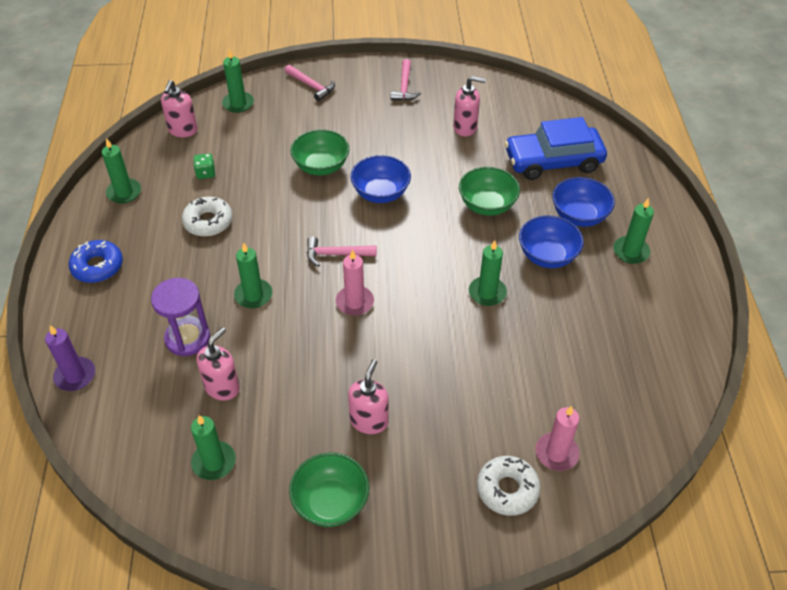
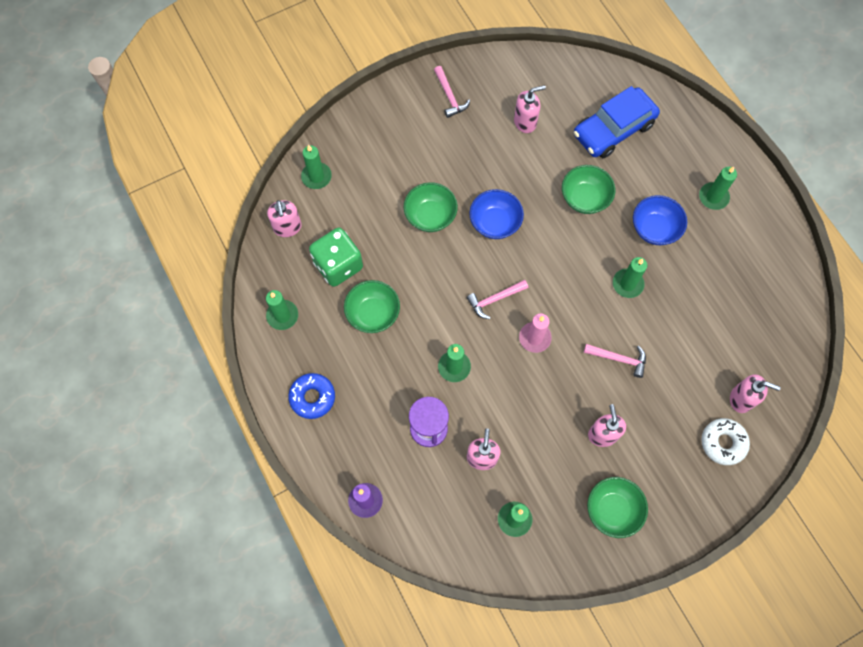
camera: 25 degrees left, 20 degrees up
(205, 173) = (338, 265): green dice -> green dice, size x2.28
(208, 222) = (373, 313): white donut -> green bowl
(311, 86) = (368, 129): pink hammer -> pink hammer (618, 359)
(556, 453) = (741, 399): pink candle -> pink soap dispenser
(579, 216) = (659, 178): blue bowl -> none

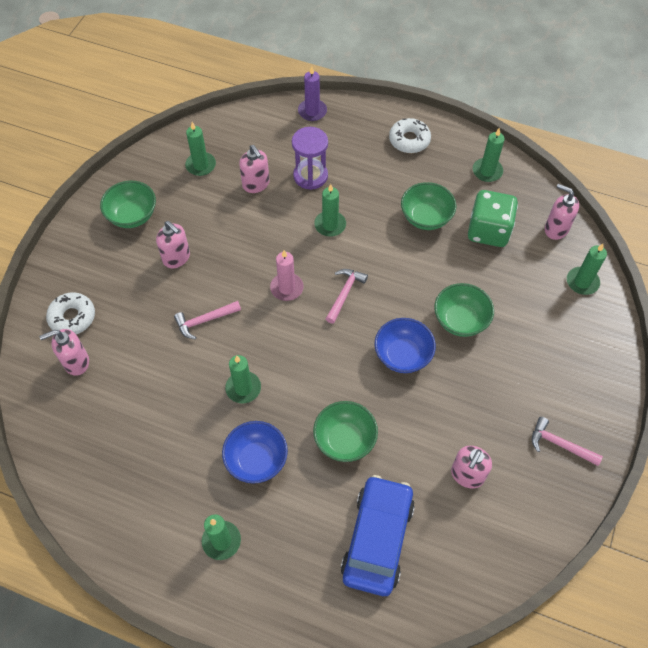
camera: 140 degrees right, 10 degrees down
(312, 397) = (409, 140): blue donut -> white donut

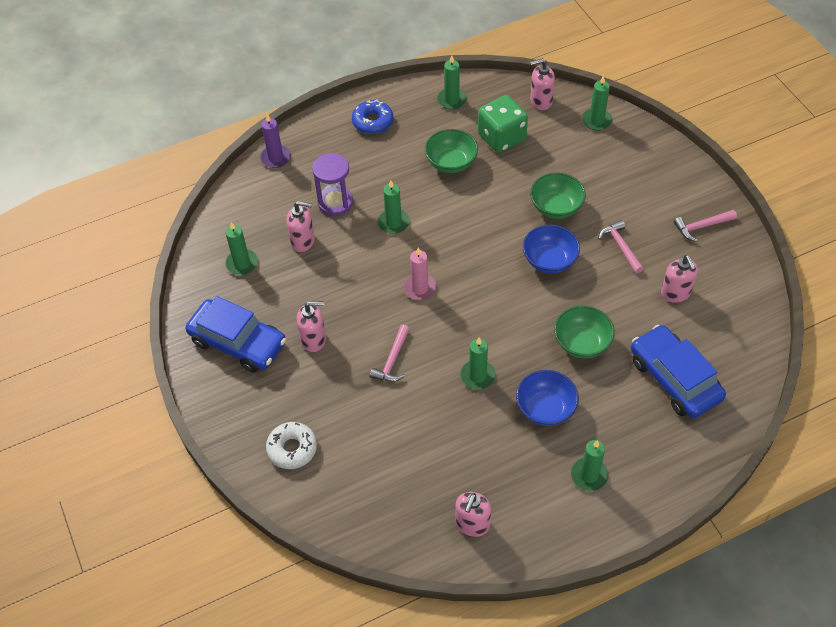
camera: 45 degrees left, 5 degrees down
(76, 362) = (338, 473): pink soap dispenser -> pink soap dispenser (472, 524)
(132, 216) = (238, 342): green bowl -> blue car
(344, 293) = (463, 257): pink hammer -> pink hammer (621, 246)
(409, 140) = (372, 121): white donut -> blue donut

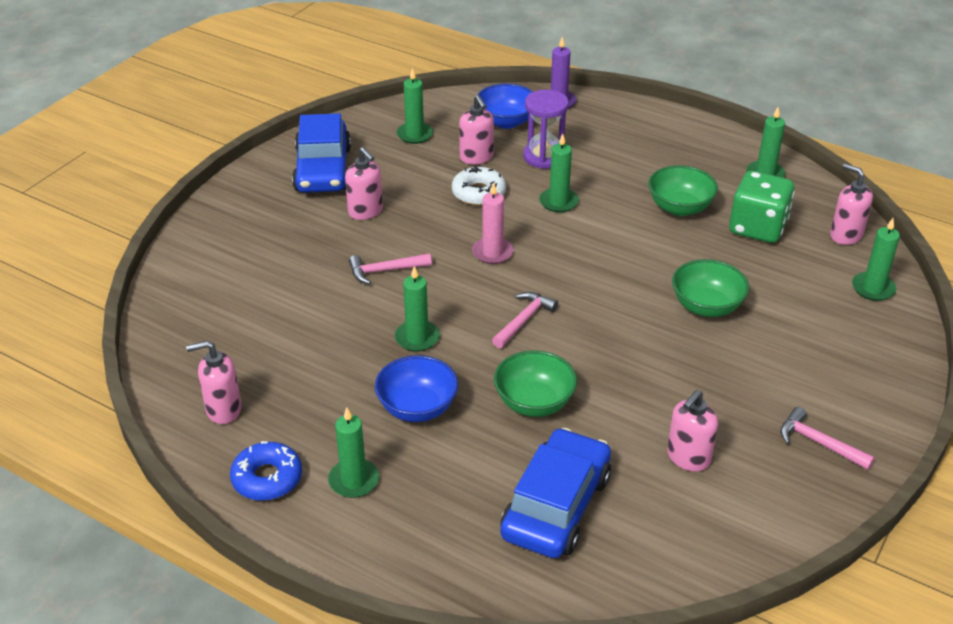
camera: 55 degrees right, 15 degrees down
(292, 449) = (228, 250): white donut -> white donut (478, 193)
(372, 121) = (672, 137): blue donut -> blue donut (267, 478)
(549, 260) = (625, 331): blue bowl -> blue bowl (506, 122)
(621, 246) = (708, 381): pink hammer -> pink hammer (524, 320)

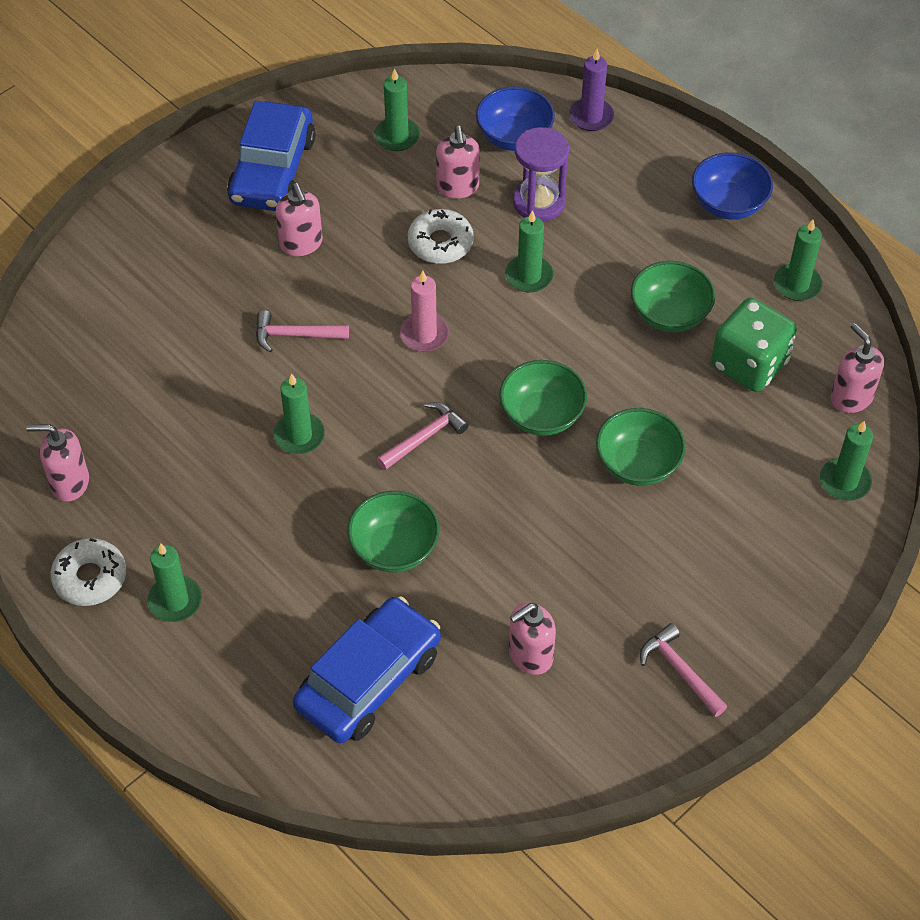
camera: 15 degrees right, 15 degrees up
(267, 478) = (90, 577): blue donut -> white donut
(417, 408) = (269, 527): blue bowl -> blue bowl (728, 204)
(613, 288) = (542, 415): none -> green bowl

